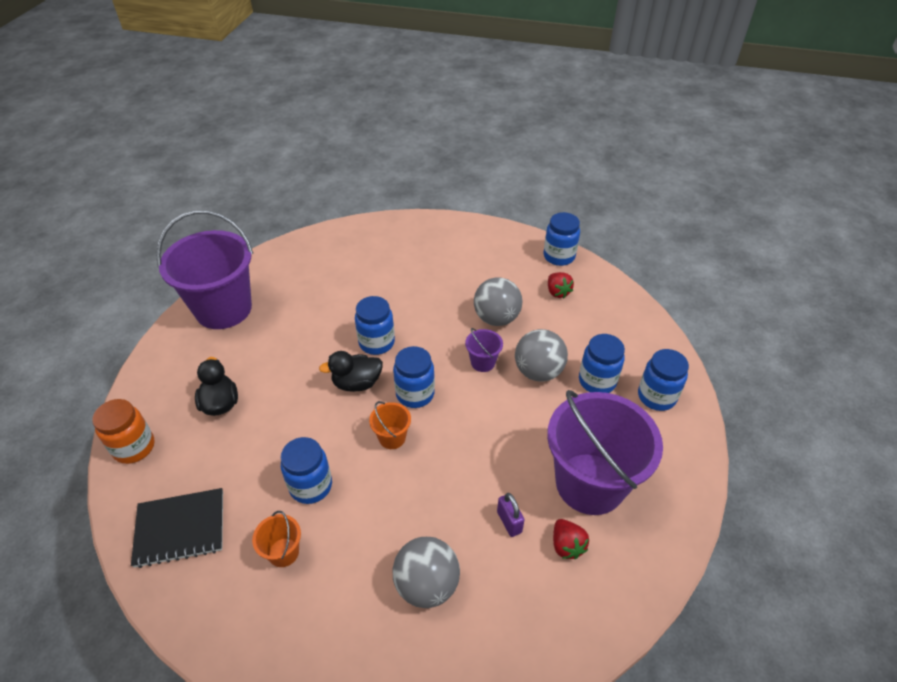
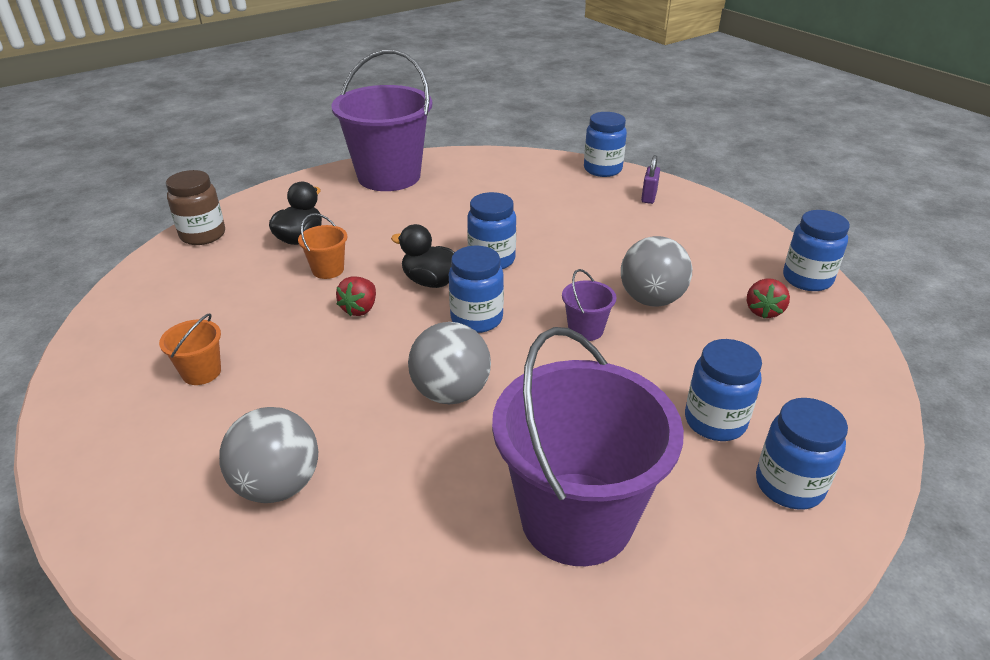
camera: 40 degrees right, 10 degrees down
(134, 447) = (203, 235): orange jar -> brown jar
(180, 529) = (157, 307): black notebook -> none
(311, 486) = (288, 337): blue jar -> blue jar (602, 169)
(392, 438) = (408, 342): orange bucket -> orange bucket (328, 270)
(509, 522) = (431, 490): purple padlock -> purple padlock (648, 197)
(538, 371) = (644, 372): grey ball -> grey ball (451, 393)
(566, 545) = (468, 560): red strawberry -> red strawberry (360, 309)

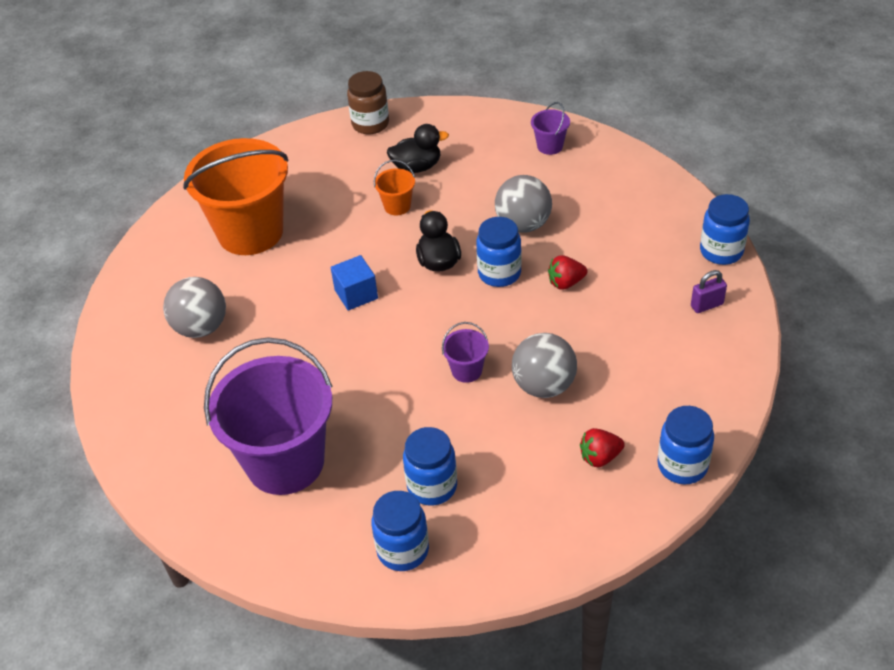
camera: 55 degrees right, 10 degrees up
(201, 372) = (250, 232): orange bucket -> orange bucket, size x2.43
(360, 309) = (373, 251): red strawberry -> red strawberry (566, 283)
(389, 176) = (550, 146): purple bucket -> purple bucket, size x0.41
(400, 346) = (356, 294): none -> blue cube
(451, 393) = (336, 346): grey ball -> grey ball (523, 224)
(476, 319) = (421, 310): blue jar -> none

